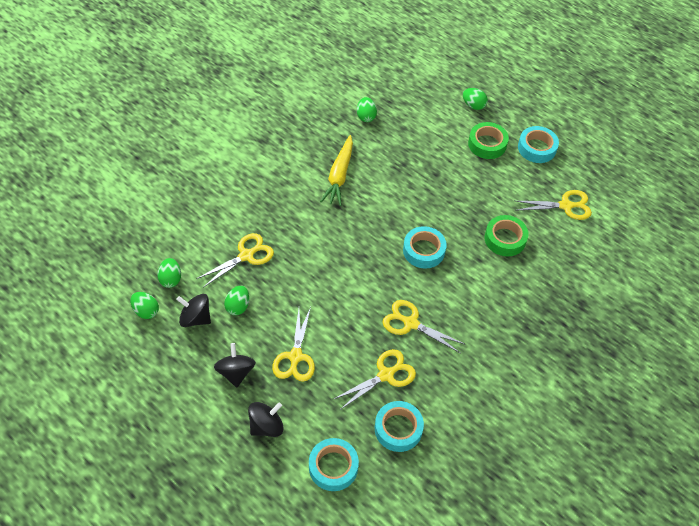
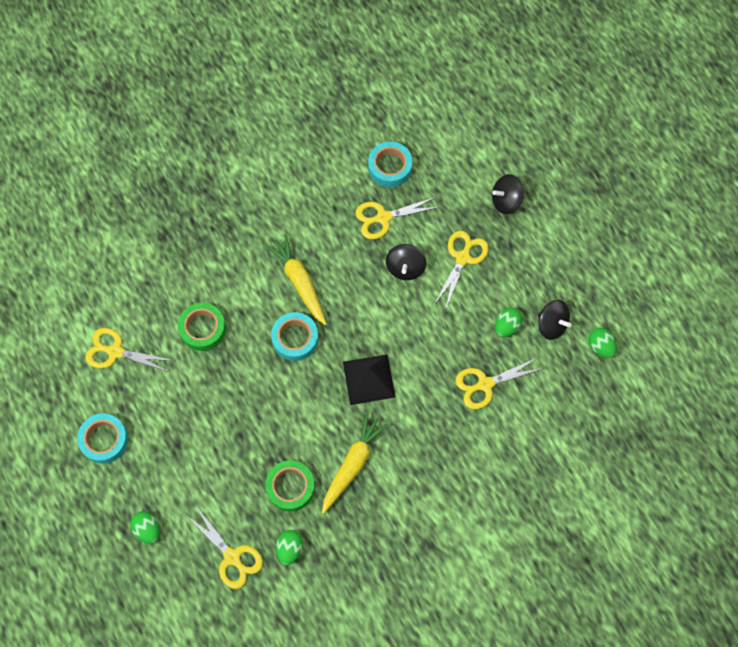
camera: 160 degrees left, 15 degrees up
(171, 279) = (570, 377): green egg -> none
(236, 372) = (523, 258): black spinning top -> black spinning top (405, 268)
(333, 467) = (457, 151): turquoise tape -> none
(348, 236) = (369, 379): none -> black pyramid
(410, 323) = (341, 261): yellow scissors -> yellow scissors (232, 557)
(440, 296) = (299, 282): none -> yellow carrot
(487, 144) = (160, 462): green tape -> green tape (290, 487)

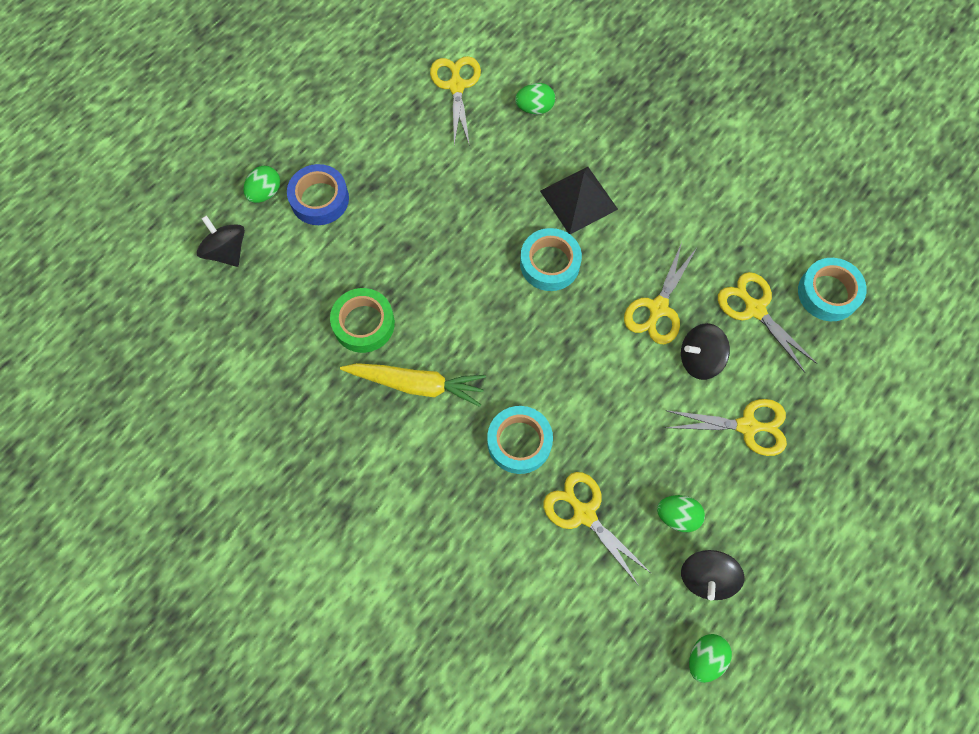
camera: 70 degrees right, 0 degrees up
(104, 440) = (352, 113): turquoise tape -> turquoise tape (519, 442)
(171, 488) = (319, 199): none -> blue tape
(203, 329) = (520, 161): green tape -> none
(232, 557) = (260, 290): yellow scissors -> yellow scissors (658, 308)
(289, 549) = (289, 349): green egg -> green egg (534, 108)
(299, 282) = (624, 243): yellow carrot -> none
(369, 379) = (532, 366): black pyramid -> black pyramid (578, 200)
(506, 201) = (857, 456): black spinning top -> black spinning top (226, 251)

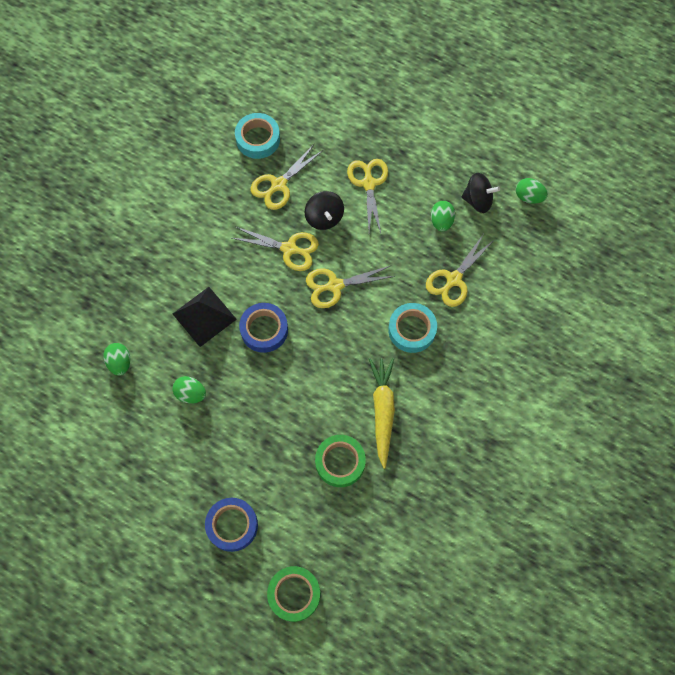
camera: 100 degrees left, 0 degrees up
(226, 251) = (294, 594): black spinning top -> green tape
(265, 192) = (232, 575): green egg -> green egg (191, 393)
(456, 86) = (103, 432): yellow scissors -> yellow scissors (334, 286)
(550, 263) = (264, 330): turquoise tape -> blue tape

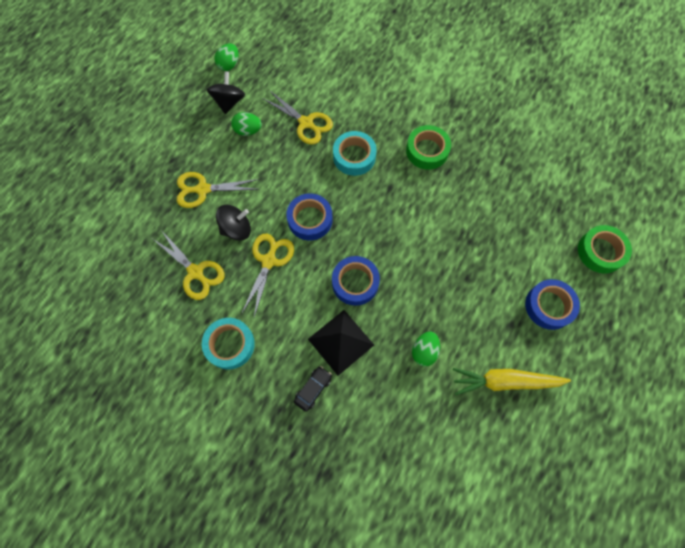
camera: 90 degrees left, 0 degrees up
(120, 363) = (394, 429): green egg -> none
(161, 292) = (313, 389): none -> black car
(258, 139) = (138, 294): turquoise tape -> turquoise tape (230, 344)
(334, 286) = (310, 219): yellow scissors -> blue tape
(340, 462) = (480, 215): green tape -> green tape (427, 151)
(382, 411) = (430, 181): yellow carrot -> yellow carrot (505, 381)

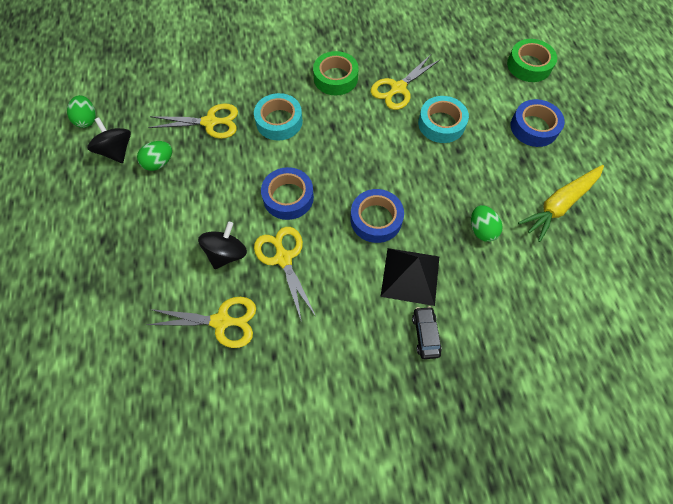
camera: 40 degrees left, 5 degrees down
(203, 189) = (160, 243): yellow scissors -> yellow scissors (398, 89)
(230, 344) = (316, 359): turquoise tape -> turquoise tape (441, 124)

